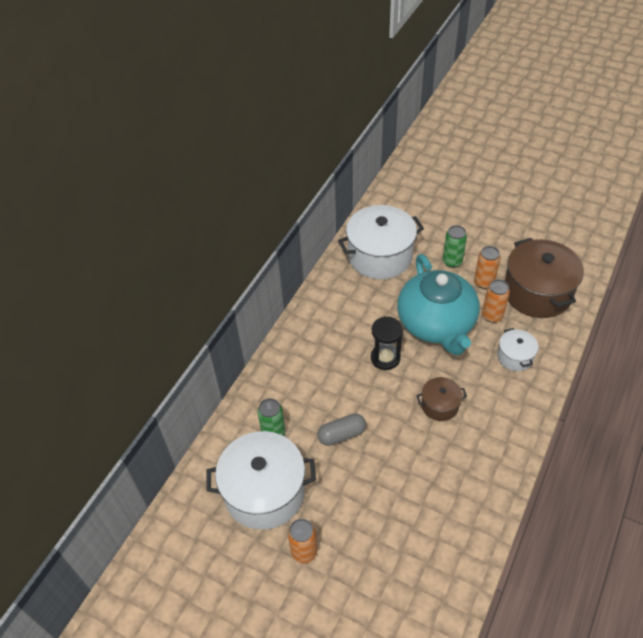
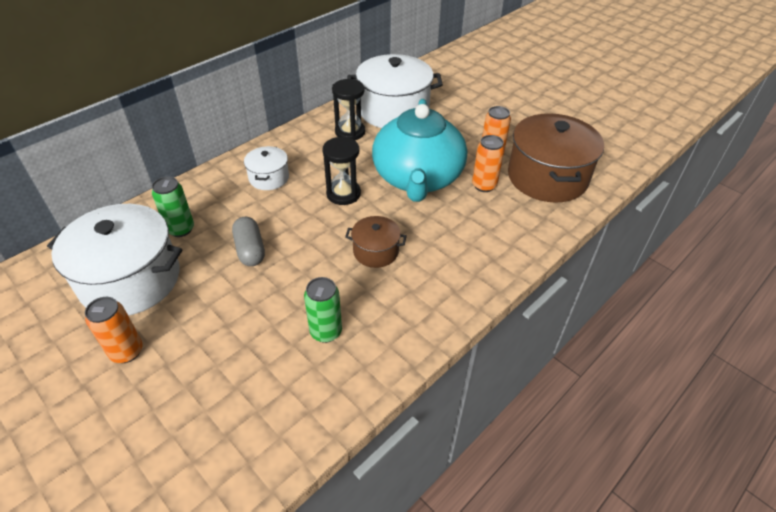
camera: 15 degrees right, 5 degrees down
(342, 435) = (250, 250): grey capsule -> grey capsule turned 75 degrees clockwise
(355, 291) = (350, 132): none -> black hourglass
(452, 261) = (466, 131): green can -> green can (326, 332)
(515, 357) = (489, 228): white pot -> white pot (269, 178)

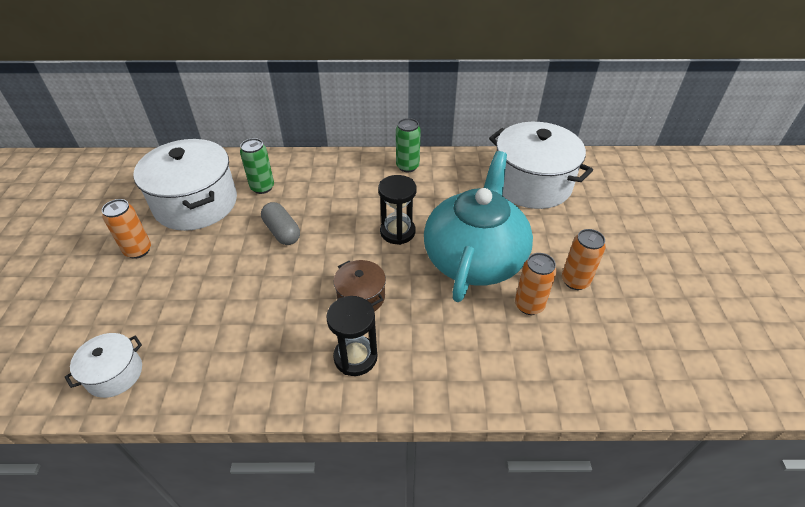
camera: 45 degrees right, 0 degrees up
(250, 250) = (282, 232): grey capsule -> grey capsule turned 60 degrees counterclockwise
(269, 178) = (361, 184): white pot -> white pot (114, 374)
(326, 332) = (249, 332): green can -> green can (407, 166)
(350, 132) = (469, 182): black hourglass -> black hourglass (355, 357)
(417, 178) = (475, 258): turquoise teapot -> turquoise teapot turned 150 degrees clockwise
(547, 177) = (609, 342): brown pot -> none

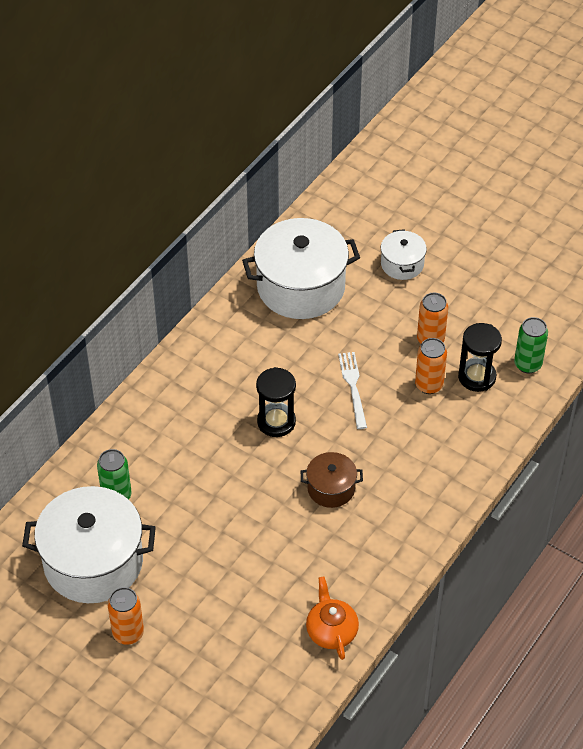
camera: 55 degrees left, 5 degrees up
(114, 374) = (278, 692): white pot -> white pot (402, 264)
(204, 378) = (331, 631): none -> orange teapot
(282, 232) = (200, 508): grey capsule -> none
(355, 357) = (389, 523): black hourglass -> black hourglass (477, 377)
(407, 166) = (191, 362): green can -> green can (527, 364)
(475, 258) = (353, 387): turquoise teapot -> white fork

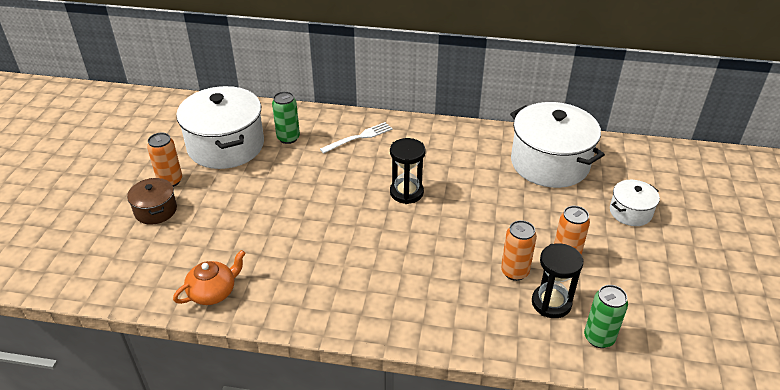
camera: 65 degrees right, 10 degrees down
(331, 488) = (360, 245): brown pot -> brown pot (155, 210)
(353, 387) = (474, 224): white fork -> white fork (359, 137)

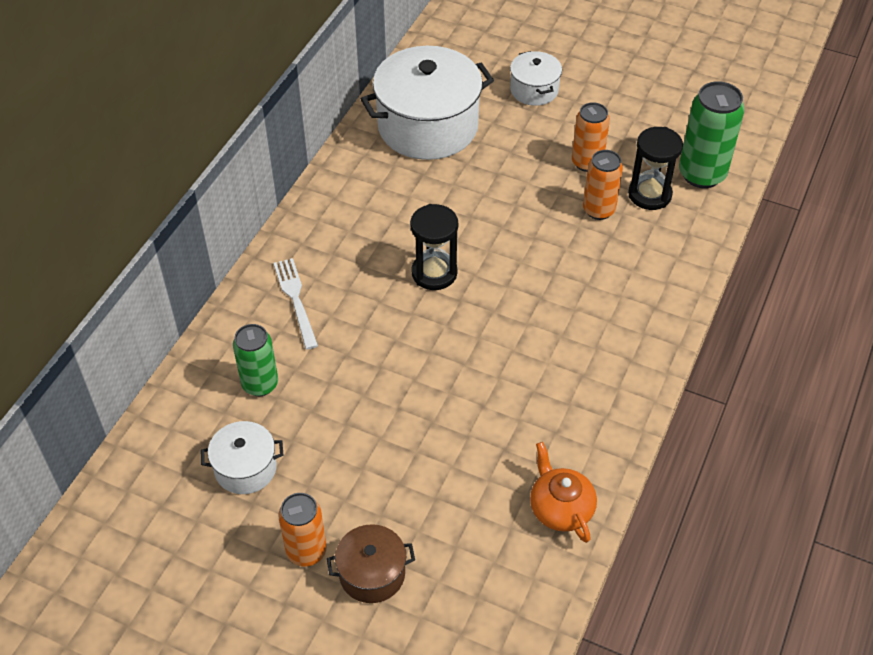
camera: 75 degrees left, 10 degrees up
(226, 146) = (245, 468): white pot -> white pot, size x0.50
(599, 338) = (702, 174): green can -> green can, size x1.51

